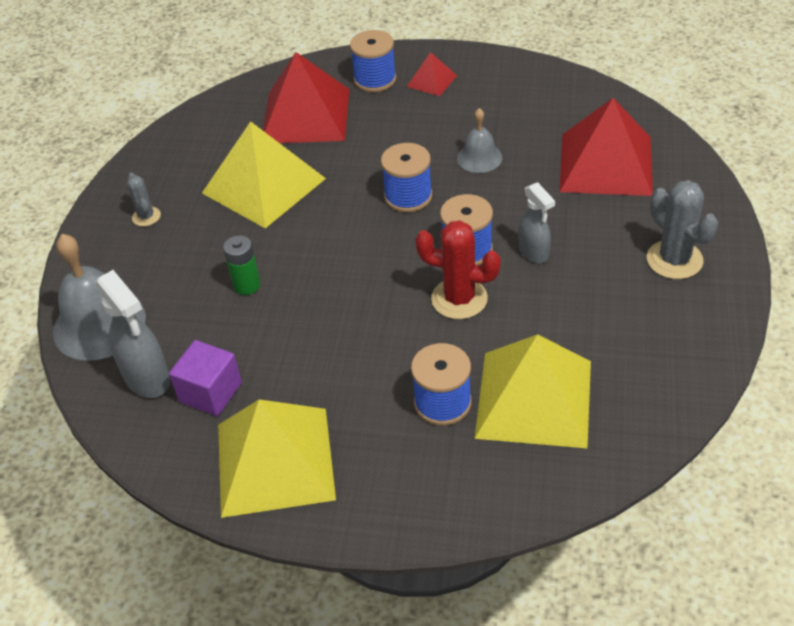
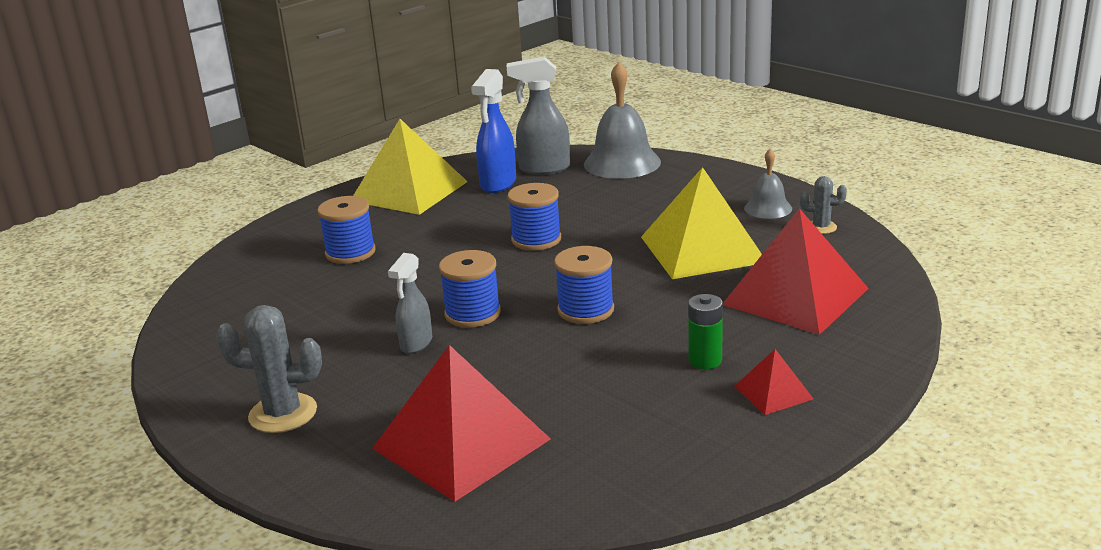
camera: 125 degrees right, 20 degrees down
(146, 217) = (727, 196): grey cactus -> grey cactus (821, 227)
(210, 392) = (498, 184): purple cube -> blue spray bottle
(247, 285) = (582, 215): green battery -> green battery (705, 361)
(375, 79) = (821, 356): blue spool -> blue spool (536, 239)
(459, 299) = (426, 291): red cactus -> none
(479, 157) = (587, 368): grey bell -> grey bell (768, 208)
(534, 253) = (416, 344): grey spray bottle -> grey spray bottle turned 75 degrees counterclockwise
(534, 398) = (290, 285): yellow pyramid -> none

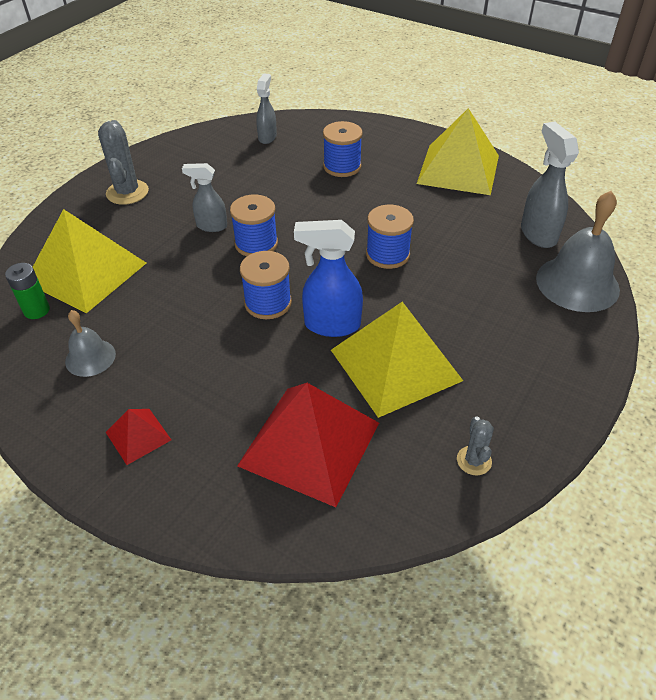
camera: 75 degrees right, 20 degrees up
(235, 298) = (267, 137): none -> grey spray bottle
(461, 443) = (86, 272): red pyramid -> yellow pyramid
(498, 184) = (491, 213): blue spray bottle -> blue spray bottle (331, 325)
(705, 361) = (189, 386): green battery -> green battery (37, 310)
(768, 208) = (508, 410): grey bell -> grey bell (90, 357)

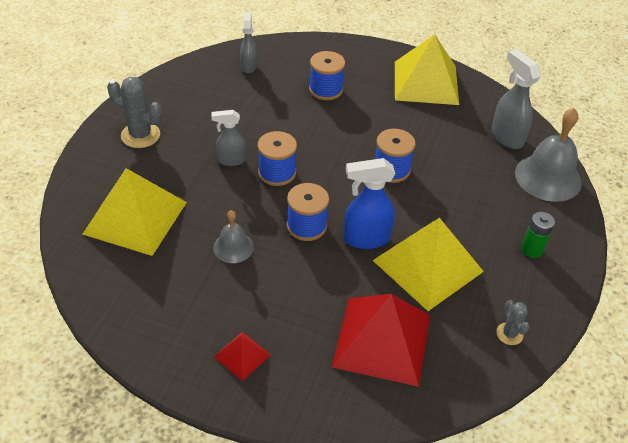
camera: 15 degrees left, 0 degrees up
(37, 310) = (106, 259): green battery -> green battery (532, 249)
(90, 357) = (173, 295): grey bell -> grey bell (233, 247)
(127, 192) = (140, 135): grey cactus -> grey cactus turned 45 degrees counterclockwise

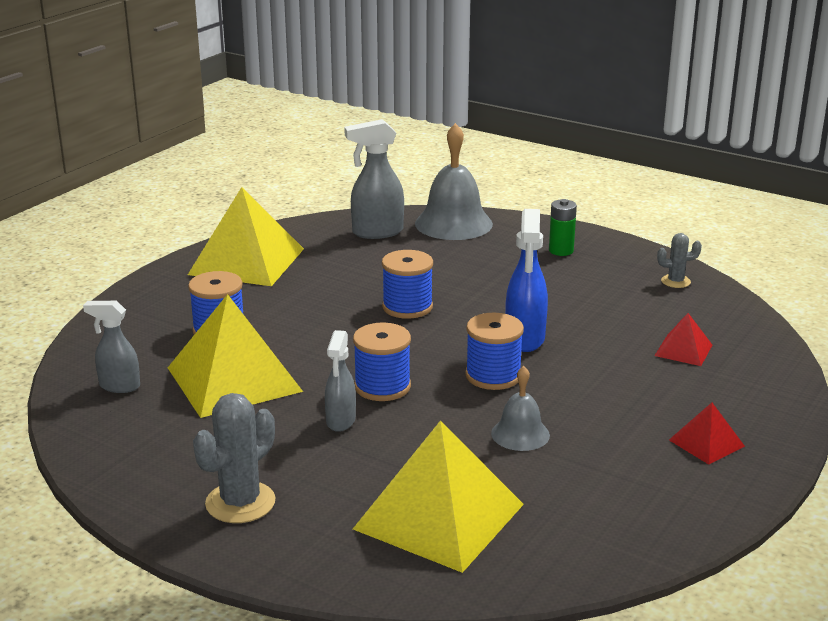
camera: 75 degrees left, 20 degrees down
(382, 340) = (683, 350): red pyramid -> red pyramid, size x0.46
(427, 265) = (575, 308): yellow pyramid -> yellow pyramid (233, 379)

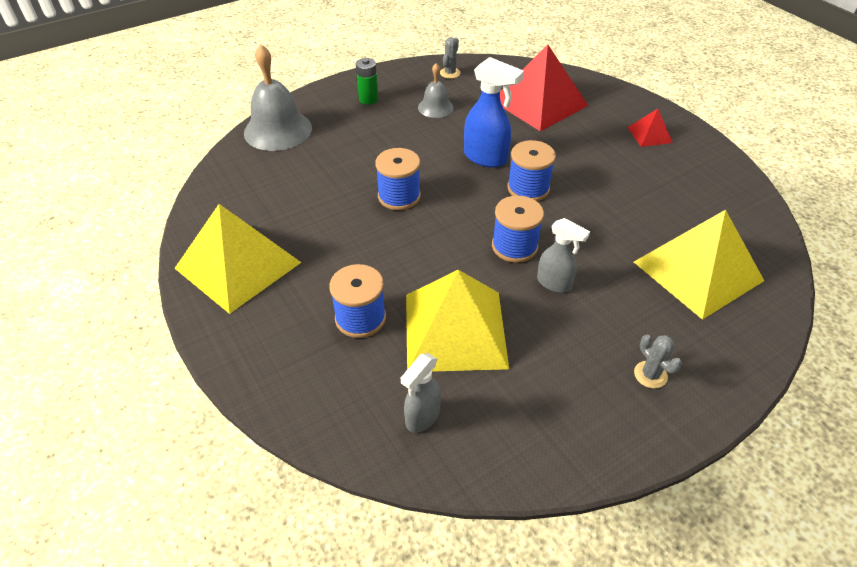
camera: 65 degrees left, 20 degrees up
(240, 503) = (650, 375): grey cactus -> grey cactus, size x0.57
(376, 232) = (254, 173): grey spray bottle -> none
(520, 434) = (610, 202): grey bell -> grey bell (435, 107)
(683, 350) = (539, 103): red pyramid -> red pyramid, size x2.16

